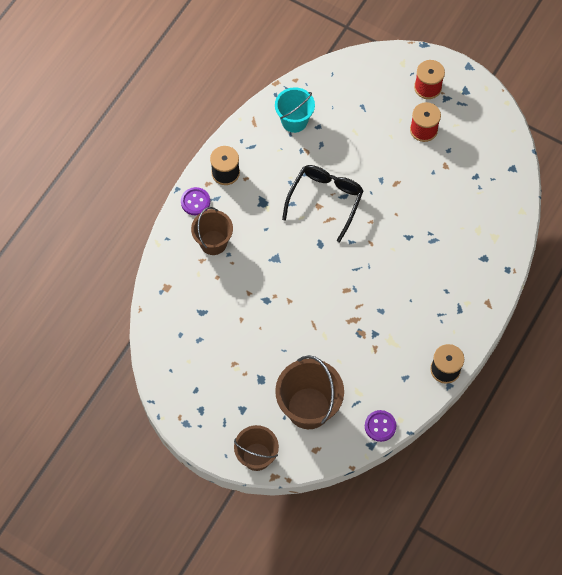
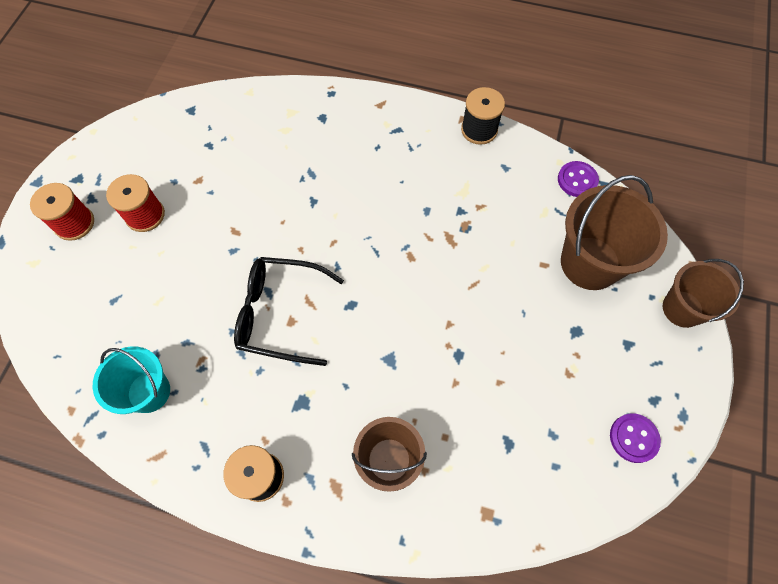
camera: 105 degrees left, 0 degrees up
(195, 202) = (324, 512): purple button -> purple button (633, 438)

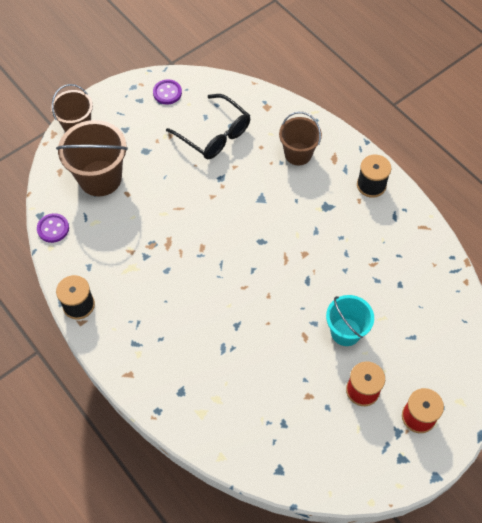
camera: 145 degrees left, 5 degrees down
(149, 392) = (413, 264): turquoise bucket -> turquoise bucket (345, 332)
(280, 314) = (308, 262): black glasses -> black glasses (214, 134)

